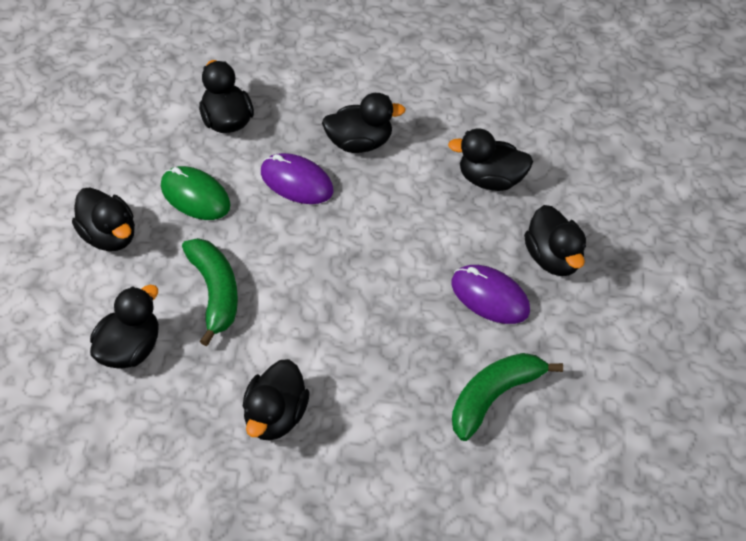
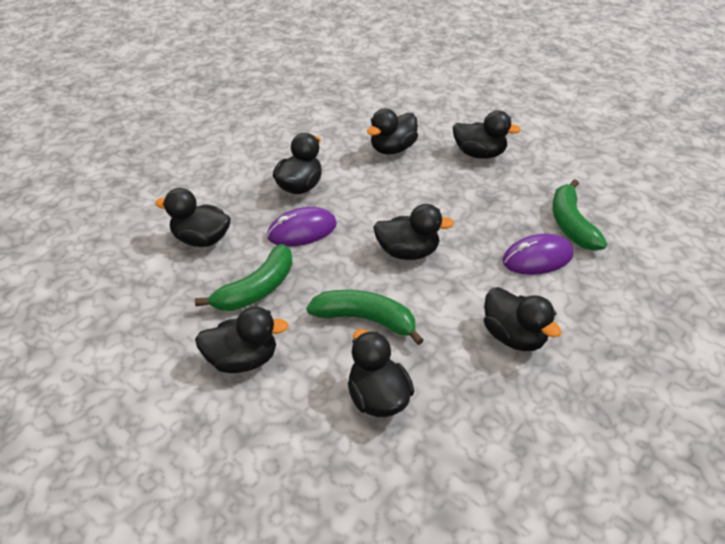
camera: 55 degrees left, 10 degrees down
(195, 196) = (257, 289): green mouse -> green banana
(331, 277) = (408, 252): none -> black duck
(490, 297) = (488, 191): purple mouse -> purple mouse (537, 258)

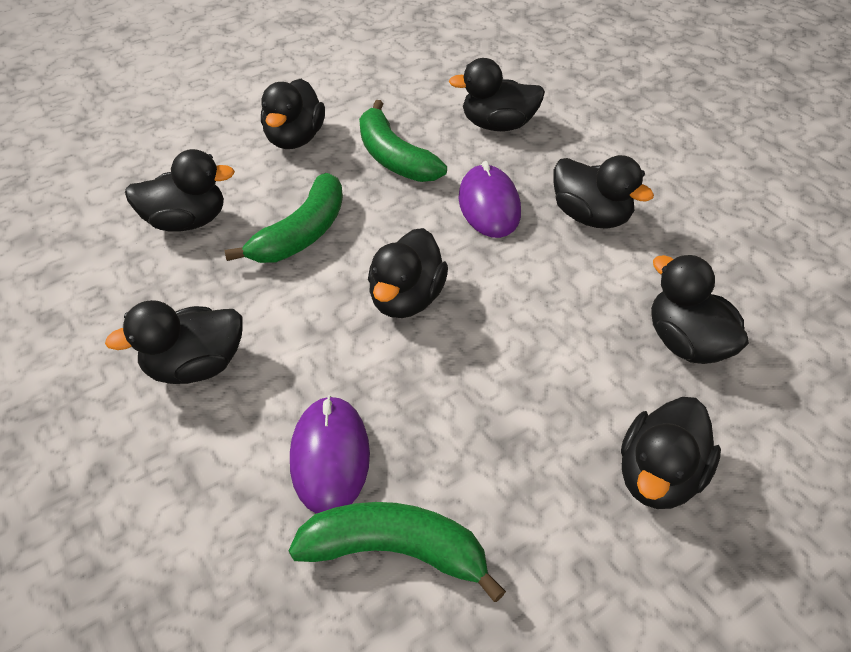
camera: 105 degrees right, 5 degrees up
(201, 239) = (498, 125): black duck -> black duck turned 120 degrees counterclockwise

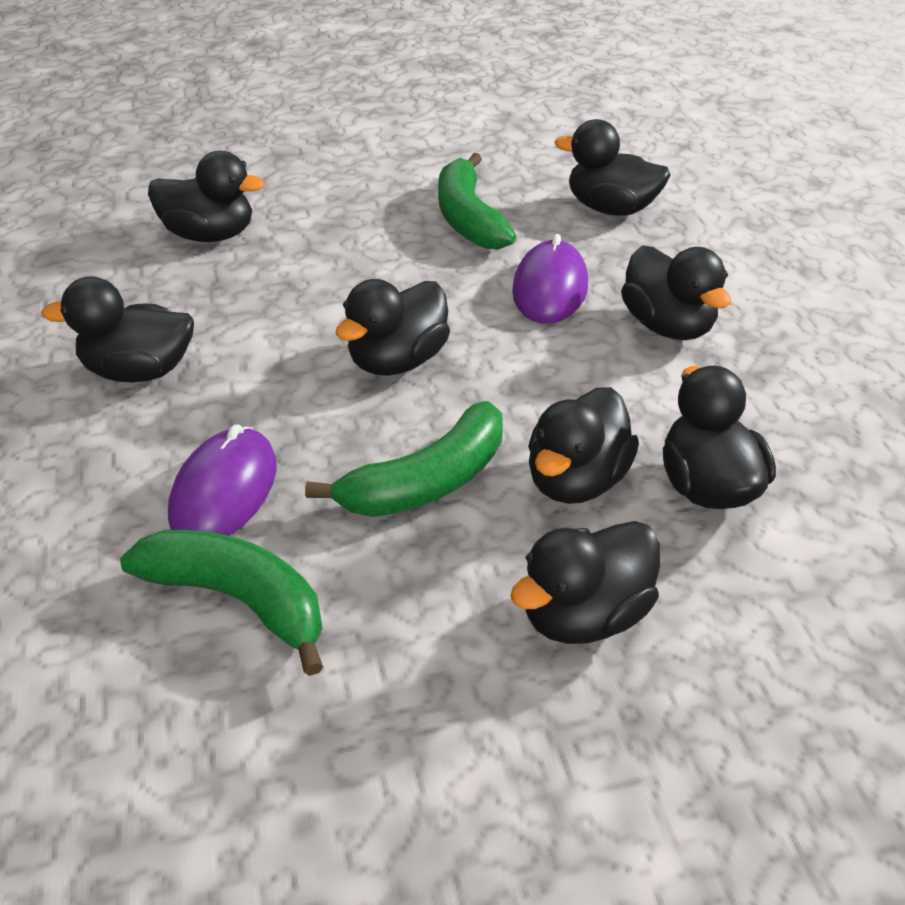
camera: 20 degrees right, 5 degrees down
(295, 139) = (369, 179): black duck -> black duck (576, 480)
(302, 233) = (322, 272): green banana -> green banana (427, 481)

